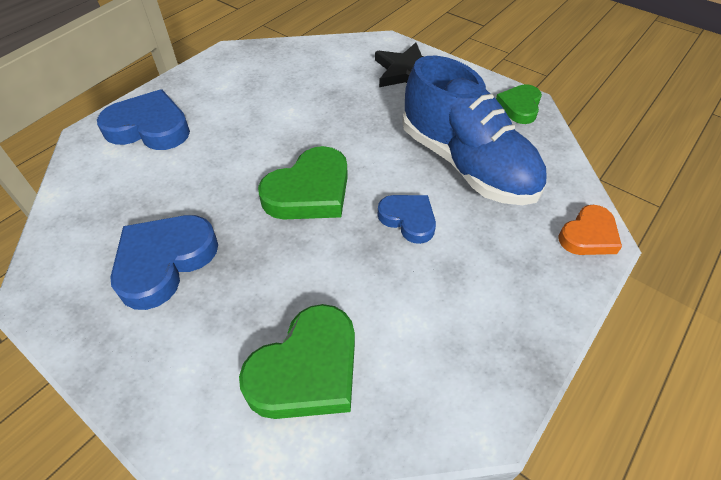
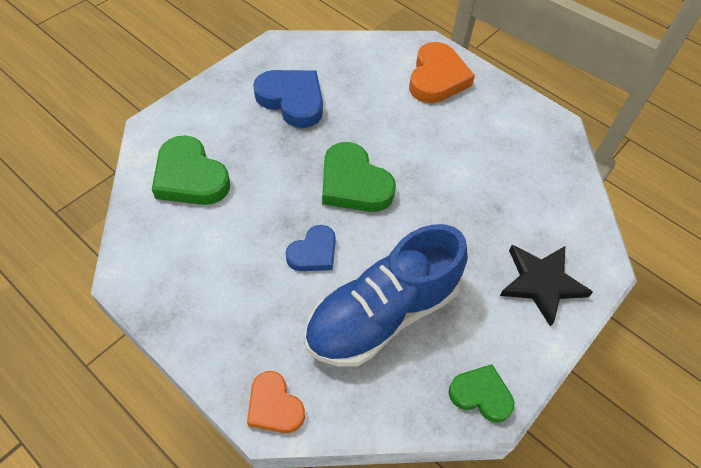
camera: 90 degrees right, 5 degrees up
(149, 127) = (437, 78): blue heart -> orange heart

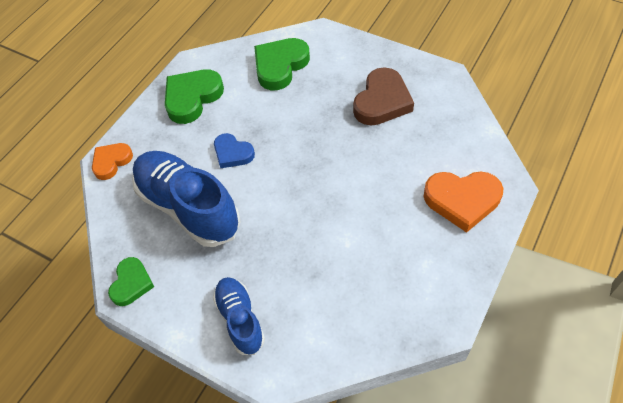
camera: 85 degrees right, 0 degrees up
(292, 100) = (382, 101): blue heart -> brown heart
(354, 184) = (306, 163): green heart -> green heart (192, 98)
(541, 283) = (240, 319): black star -> blue shoe

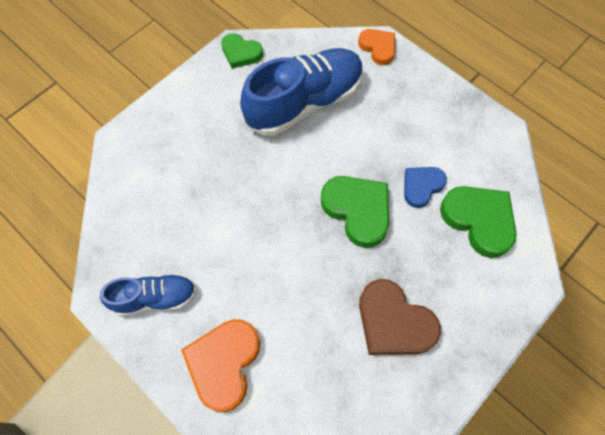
camera: 100 degrees right, 10 degrees up
(192, 98) = (447, 124): green heart -> green heart (357, 211)
(232, 153) = (359, 149): blue heart -> blue heart (421, 186)
(240, 319) = (175, 125): blue shoe -> blue shoe (154, 298)

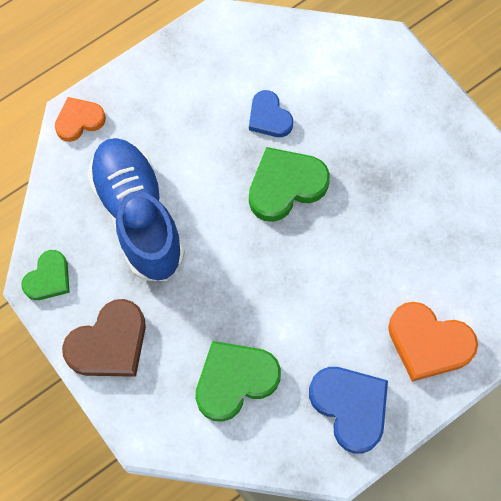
camera: 80 degrees left, 5 degrees up
(154, 298) = (350, 407): blue shoe -> blue heart
(393, 322) = (409, 177): brown heart -> brown heart (109, 344)
(479, 220) = (316, 73): green heart -> green heart (235, 380)

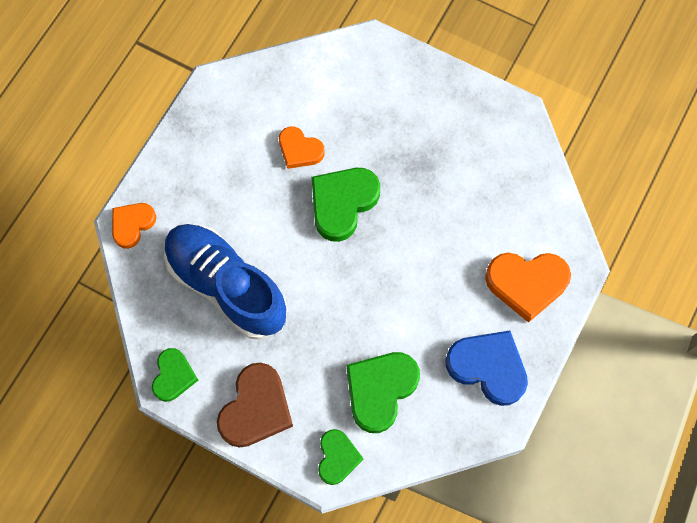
camera: 25 degrees left, 0 degrees up
(163, 426) = (337, 457): none -> green heart
(269, 117) = (299, 150): blue heart -> orange heart

